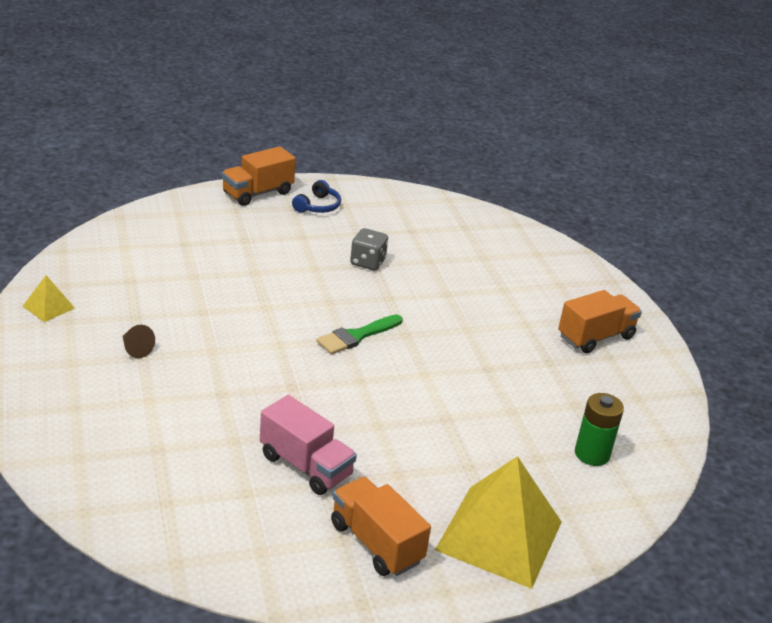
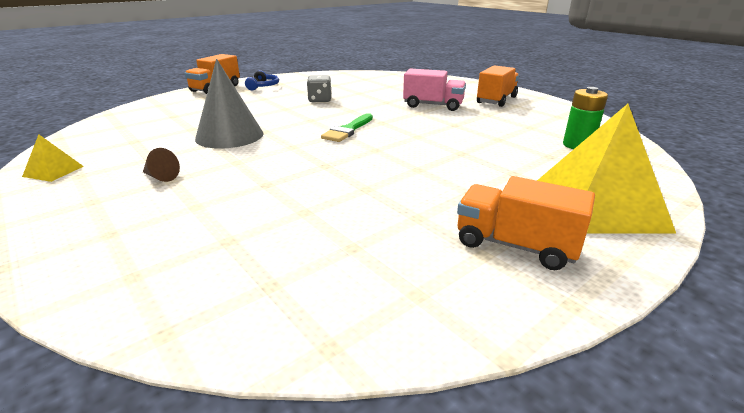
camera: 20 degrees left, 5 degrees down
(226, 303) = (229, 136): none -> grey cone
(305, 466) = (388, 210): pink truck -> pink truck (433, 105)

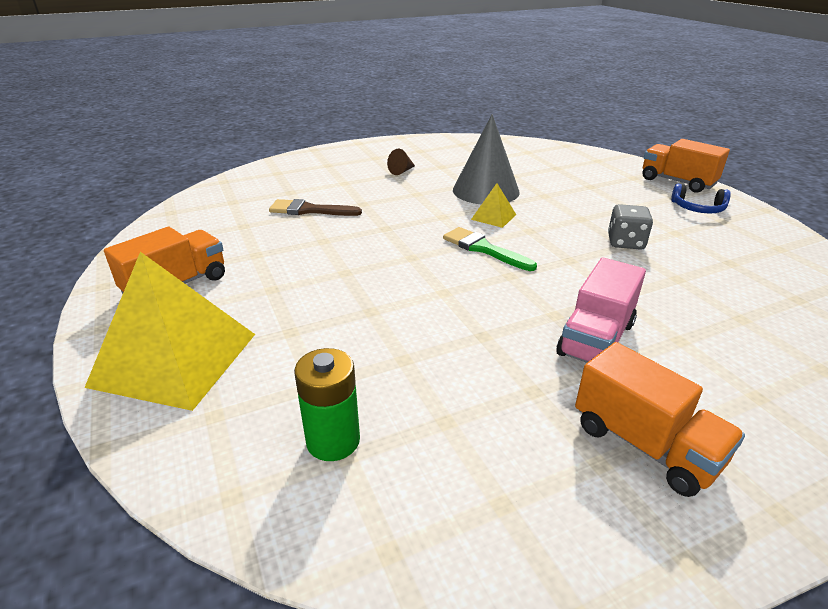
camera: 105 degrees right, 5 degrees up
(53, 171) = (432, 144): yellow pyramid -> yellow pyramid (493, 217)
(292, 211) = (309, 210): none -> brown brush

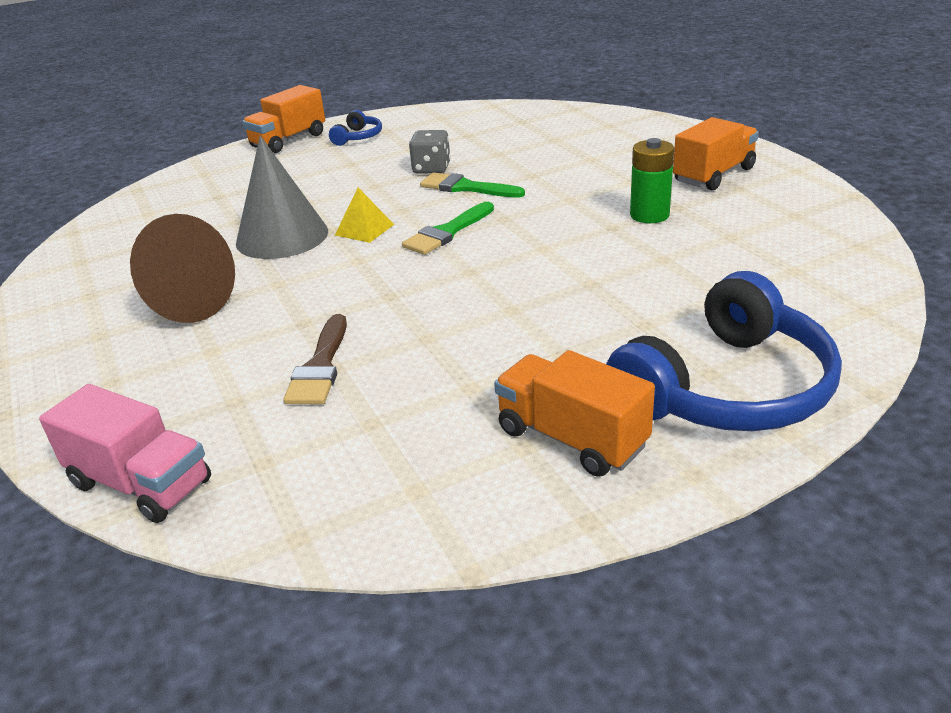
camera: 90 degrees left, 0 degrees up
(175, 359) = (727, 388): yellow pyramid -> blue headphones
(333, 441) = (782, 277): green battery -> green battery (649, 215)
(401, 171) = (181, 303): brown cone -> brown cone, size x2.41
(580, 258) = (466, 187): none -> green brush
(596, 339) = (601, 185): pink truck -> pink truck (141, 484)

